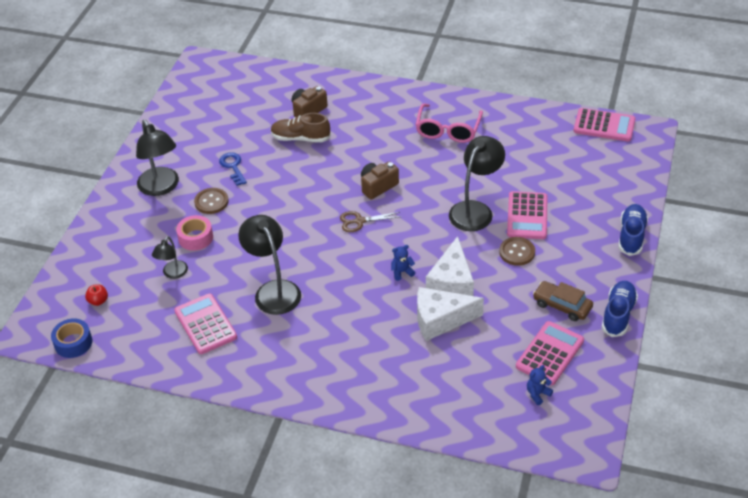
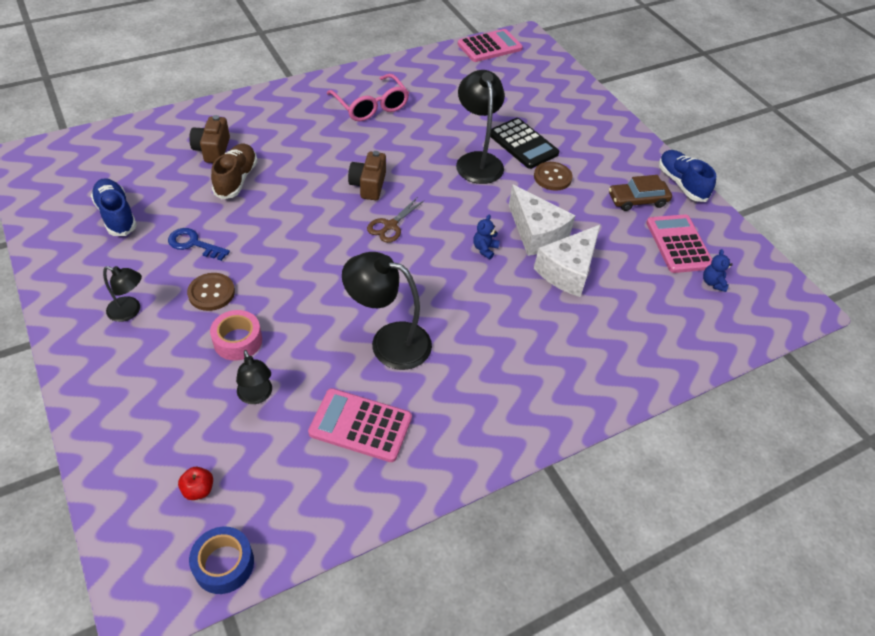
camera: 50 degrees left, 5 degrees up
(161, 187) = (130, 311): black lamp -> black lamp, size x0.55
(300, 138) = (236, 179): brown shoe -> brown shoe turned 135 degrees clockwise
(527, 216) = (523, 144): pink calculator -> black calculator
(631, 236) = (613, 119): blue shoe -> blue shoe (116, 215)

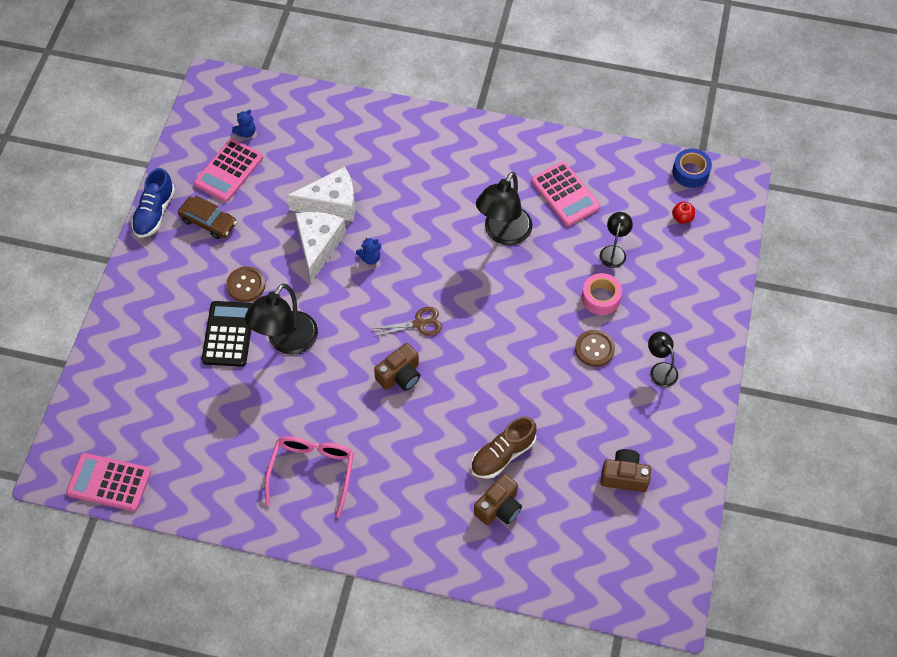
camera: 135 degrees left, 10 degrees up
(116, 215) = (624, 476): blue shoe -> brown camera
(193, 244) = (580, 404): blue key -> none
(389, 342) = (503, 234): black lamp -> black lamp turned 60 degrees clockwise

